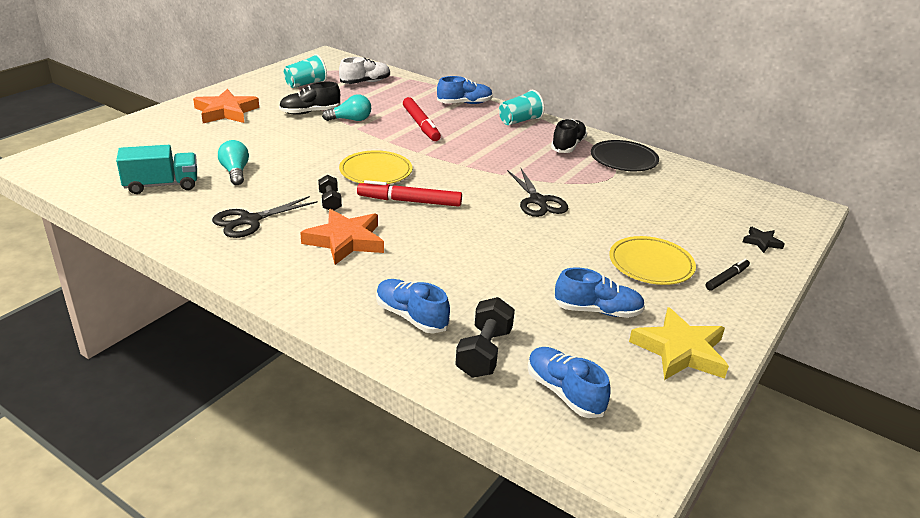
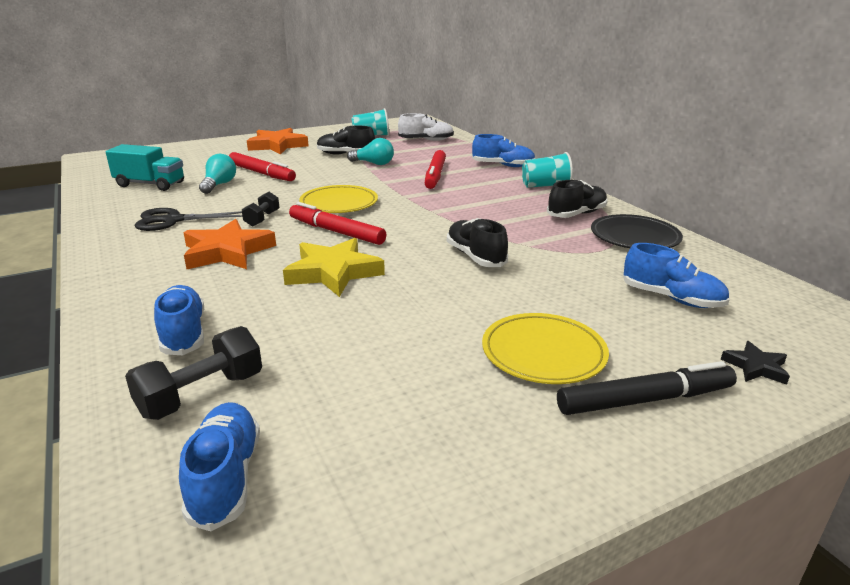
camera: 30 degrees right, 5 degrees down
(258, 150) = (261, 173): none -> red marker
(538, 201) = (475, 257): black scissors -> black shoe
(597, 311) = (402, 388): blue shoe -> blue shoe (671, 298)
(680, 351) = (458, 478): yellow star -> yellow star (333, 272)
(726, 278) = (645, 400): black marker -> black marker, size x1.72

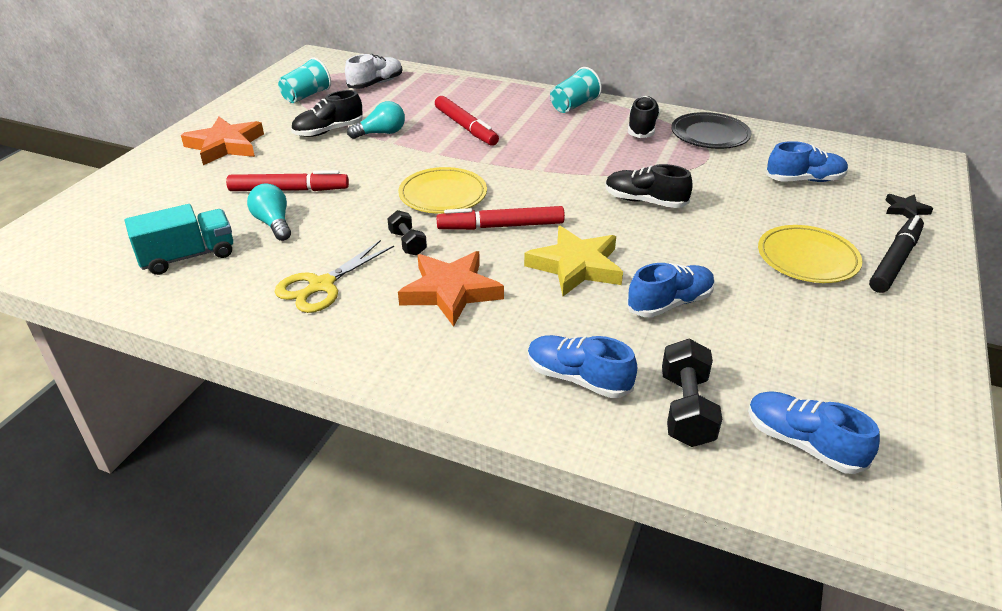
camera: 40 degrees left, 10 degrees up
(173, 220) = (321, 285): black scissors -> yellow scissors
(503, 165) = (502, 93): blue shoe -> blue shoe (670, 303)

